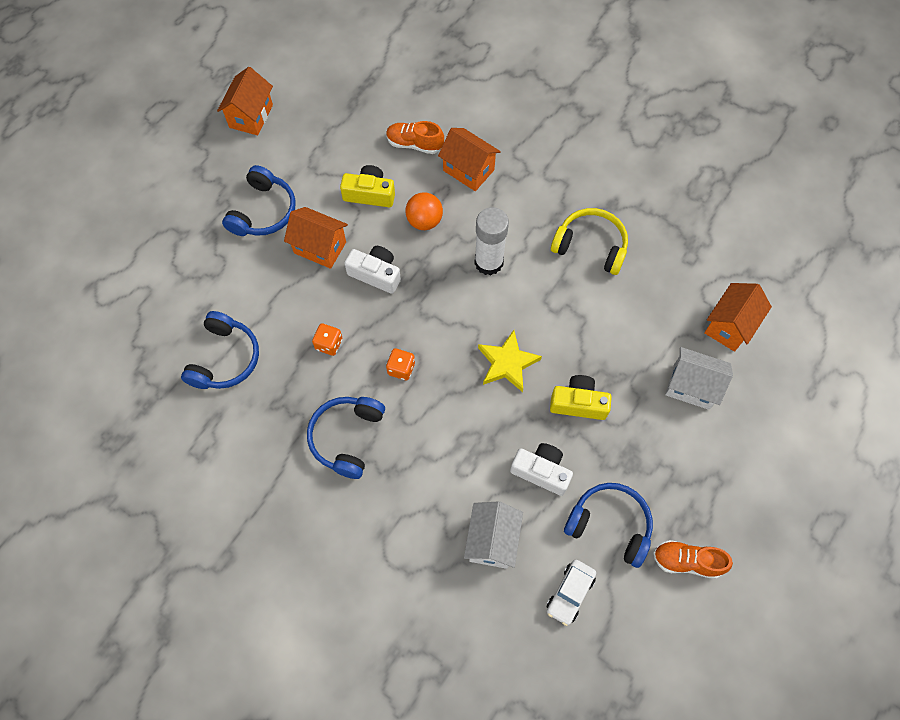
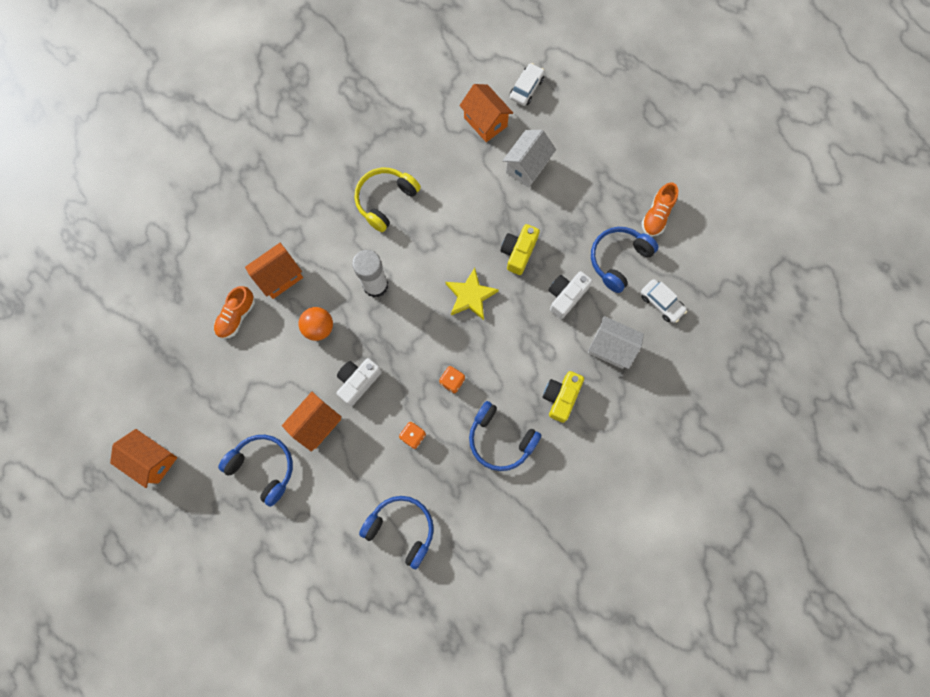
camera: 75 degrees left, 10 degrees up
(369, 194) = (276, 368): yellow camera -> yellow camera (561, 397)
(794, 361) = (526, 88): none -> white car

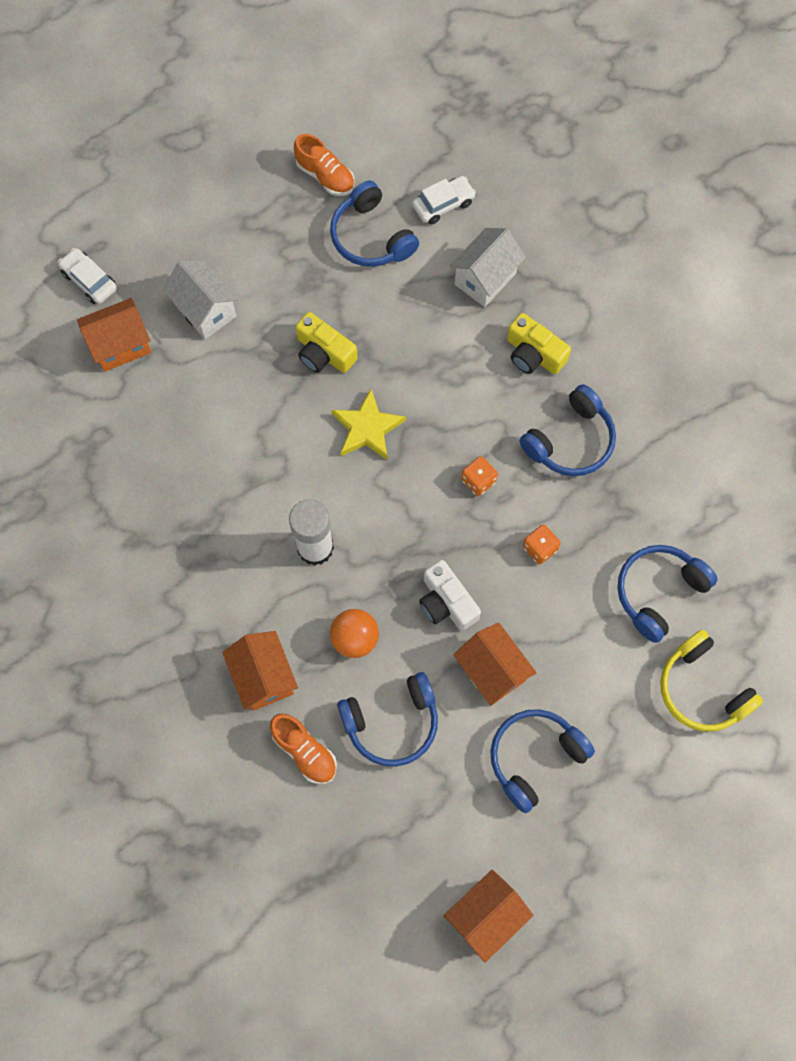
camera: 75 degrees left, 5 degrees down
(267, 366) = (392, 722): none -> blue headphones
(385, 200) = (194, 505): yellow headphones -> yellow headphones (702, 688)
(566, 296) = (402, 312): white camera -> none

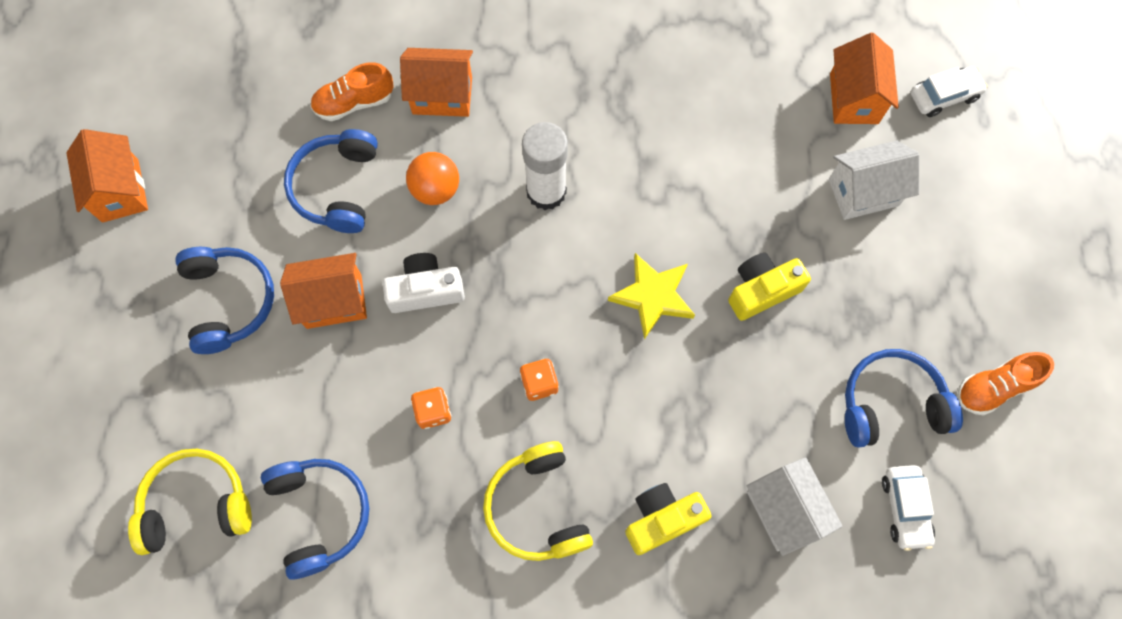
camera: 115 degrees right, 0 degrees up
(570, 440) = (538, 507): blue headphones -> yellow headphones

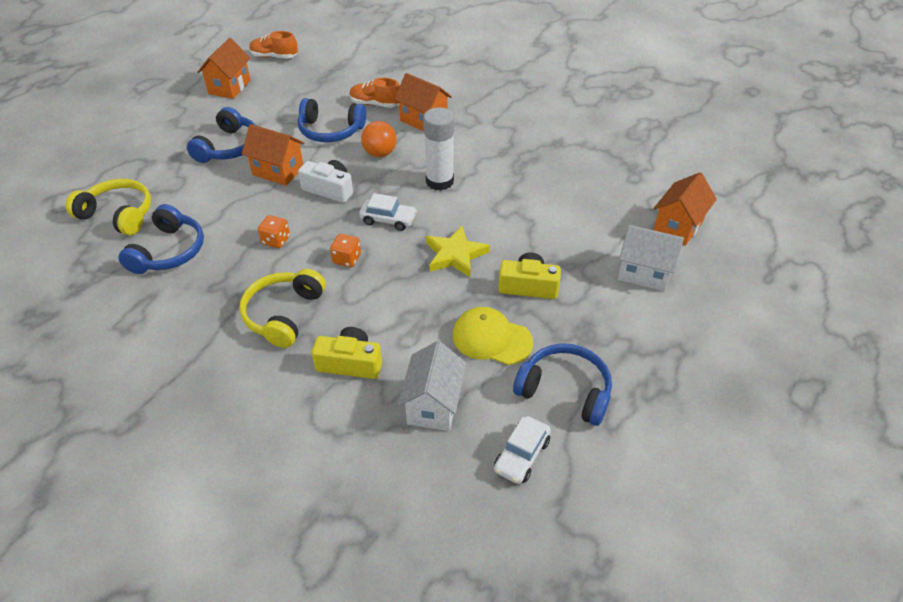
camera: 35 degrees right, 25 degrees down
(337, 187) = (330, 130): blue headphones -> blue headphones turned 120 degrees counterclockwise
(777, 387) = (491, 338): none -> yellow cap
(944, 96) = (746, 253): white car -> white car (388, 220)
(994, 387) = (654, 424): orange shoe -> orange shoe (274, 57)

